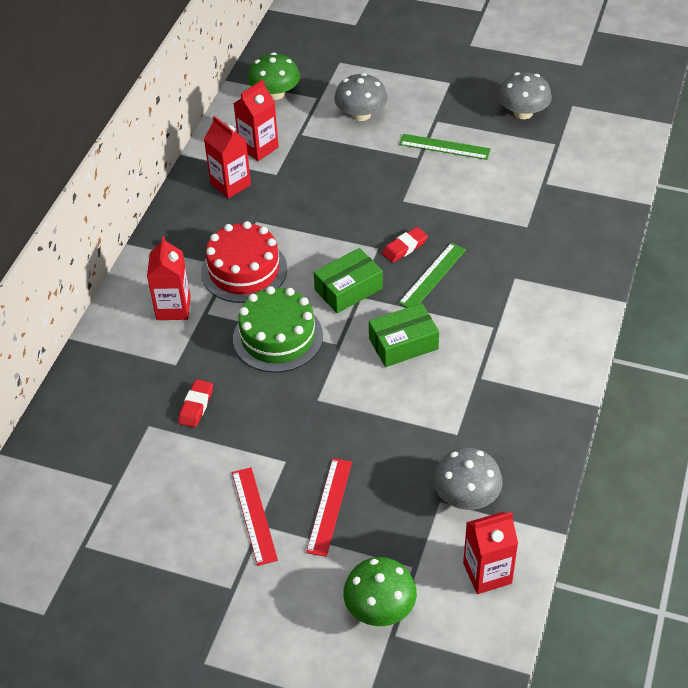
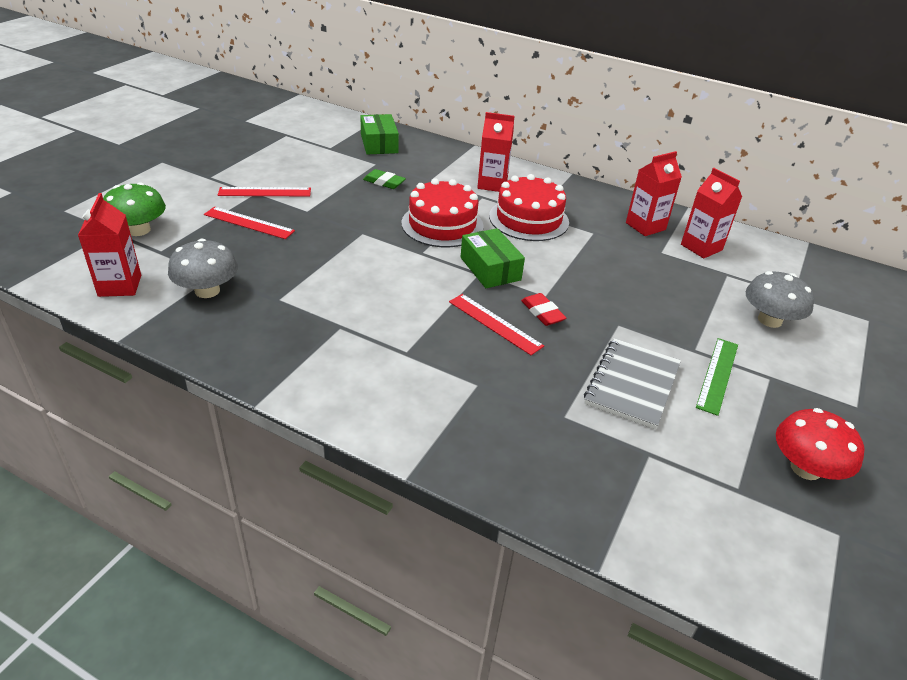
camera: 95 degrees right, 10 degrees down
(196, 406) = (384, 182): red eraser -> green eraser
(275, 93) = (794, 268): green mushroom -> none
(278, 337) = (442, 224): green cake -> red cake
(403, 344) = (406, 288): green box -> green box (379, 144)
(432, 276) = (494, 323): green ruler -> red ruler
(476, 192) = (632, 384): none -> grey notebook
(523, 113) = (805, 468): grey mushroom -> red mushroom

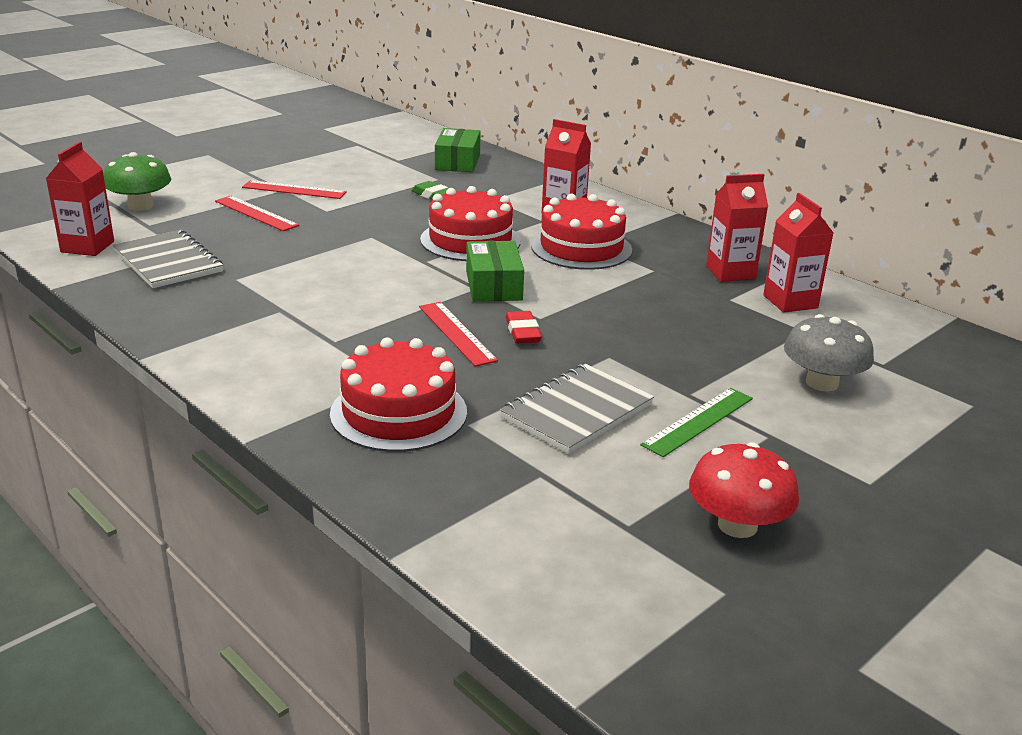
camera: 20 degrees right, 10 degrees down
(207, 290) = (168, 262): grey mushroom -> grey notebook
(506, 417) = (399, 413): none -> red cake

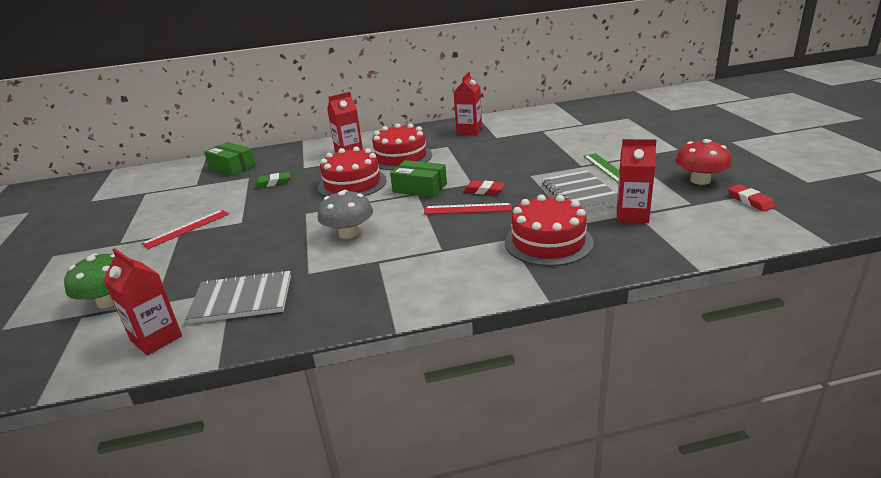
camera: 55 degrees left, 0 degrees up
(256, 213) = (205, 249): red ruler -> none
(691, 593) = (750, 201): none -> red eraser
(790, 302) = (511, 126): red carton -> red carton (632, 215)
(822, 383) = (591, 138): grey mushroom -> grey mushroom (348, 233)

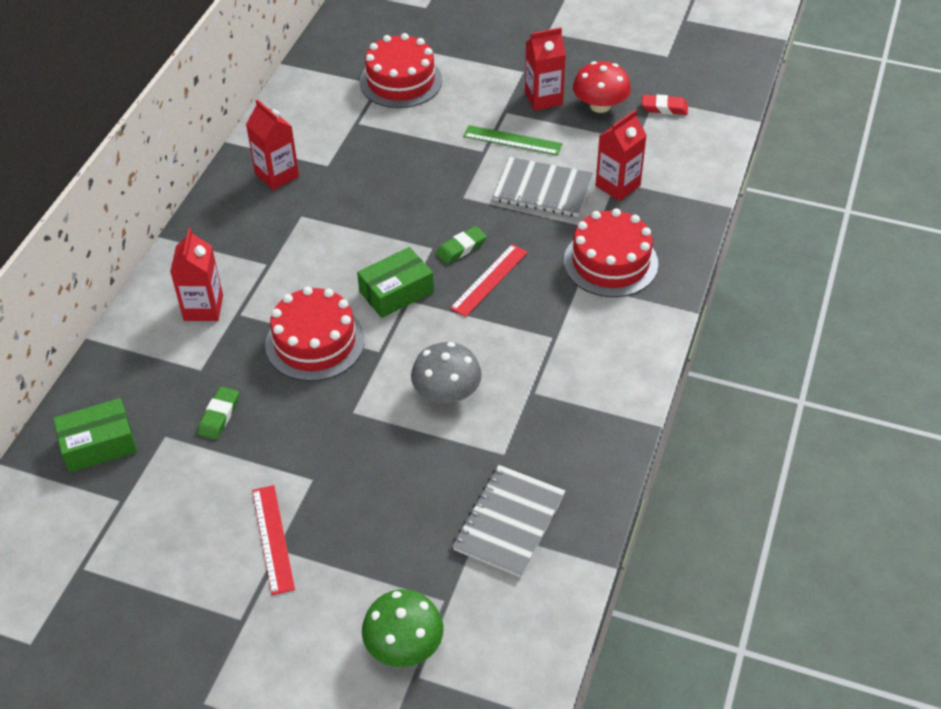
camera: 60 degrees left, 20 degrees up
(156, 338) = (526, 610): red carton -> red carton (543, 98)
(401, 157) = (284, 269): red cake -> red cake (400, 81)
(484, 191) = (461, 248): red eraser -> green eraser

